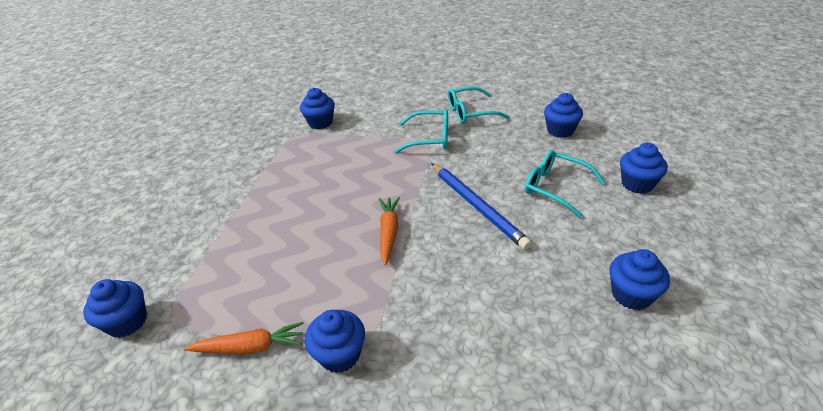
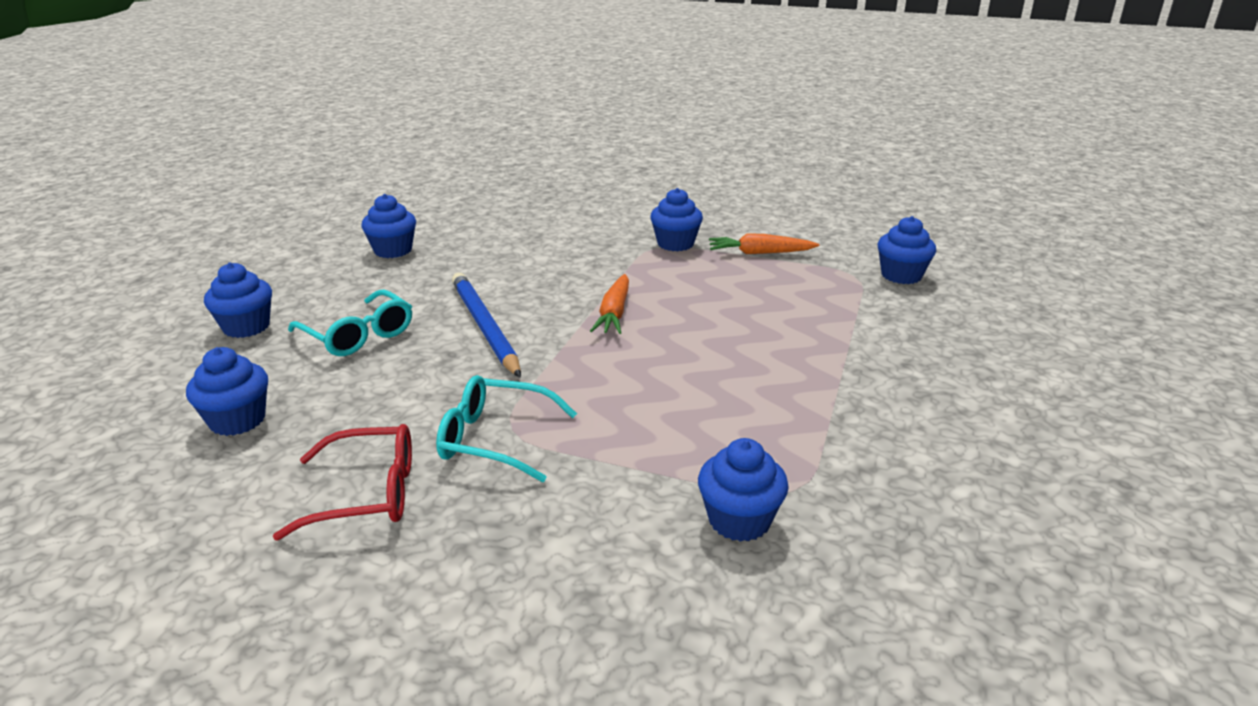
camera: 175 degrees left, 10 degrees down
(470, 112) = (367, 494): turquoise glasses -> red glasses

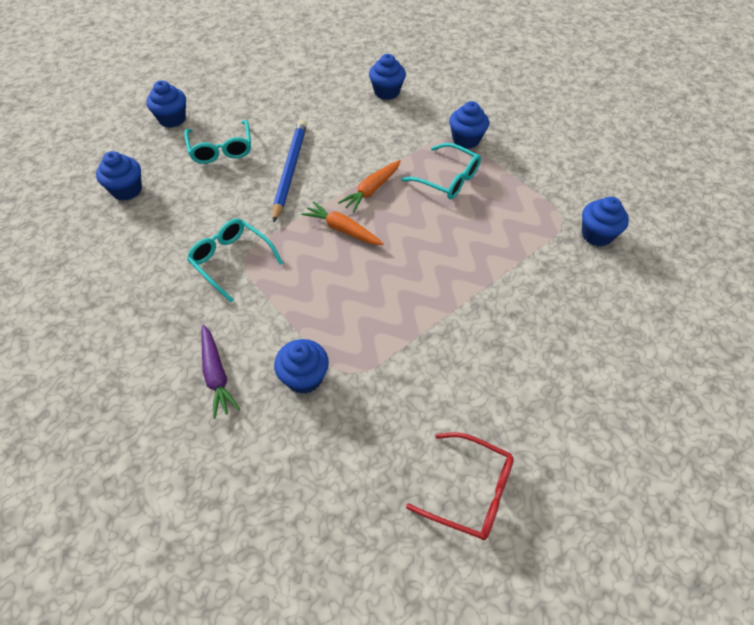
camera: 30 degrees right, 25 degrees up
(367, 494) = (150, 268): red glasses -> red glasses (470, 491)
(393, 250) = (288, 80): blue cupcake -> blue cupcake (386, 92)
(609, 573) = (216, 375): none -> purple carrot
(694, 279) = (447, 179): none -> turquoise glasses
(760, 253) = (516, 171): orange carrot -> orange carrot (342, 229)

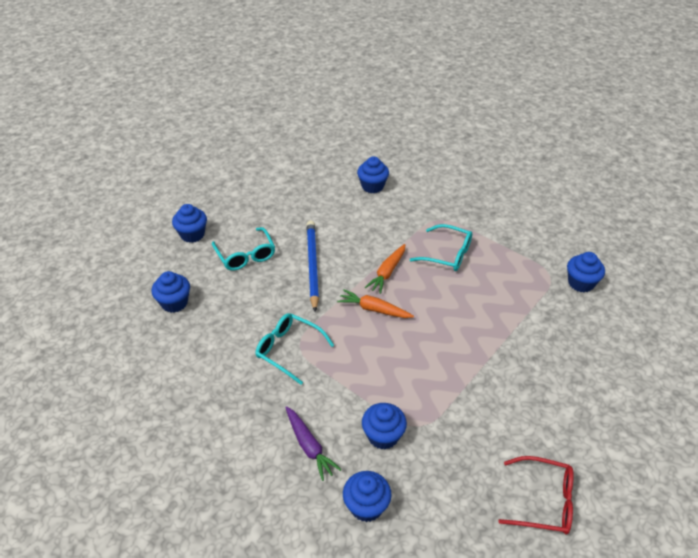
camera: 10 degrees left, 10 degrees down
(466, 140) = (452, 219): blue cupcake -> blue cupcake (366, 506)

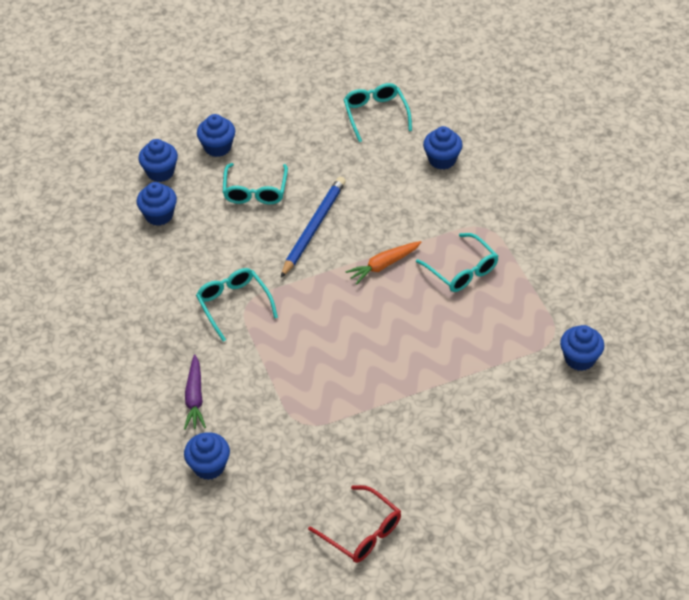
camera: 30 degrees right, 5 degrees up
(301, 173) = (375, 114): none -> turquoise glasses
(374, 309) = (341, 298): orange carrot -> none
(383, 436) = (264, 417): blue cupcake -> blue cupcake (160, 172)

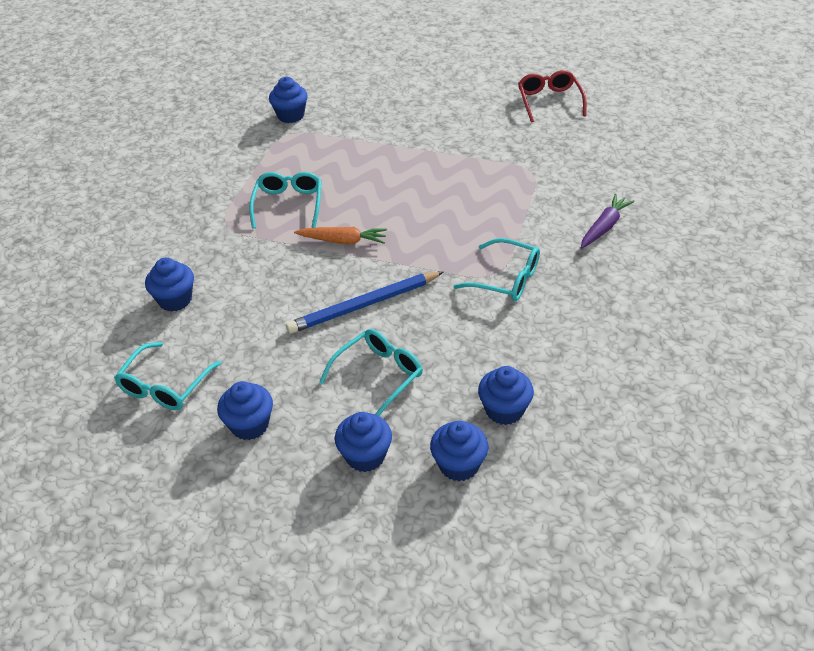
camera: 140 degrees left, 5 degrees down
(209, 466) = (629, 179): blue cupcake -> blue cupcake (250, 425)
(234, 305) = (506, 279): turquoise glasses -> turquoise glasses turned 75 degrees counterclockwise

